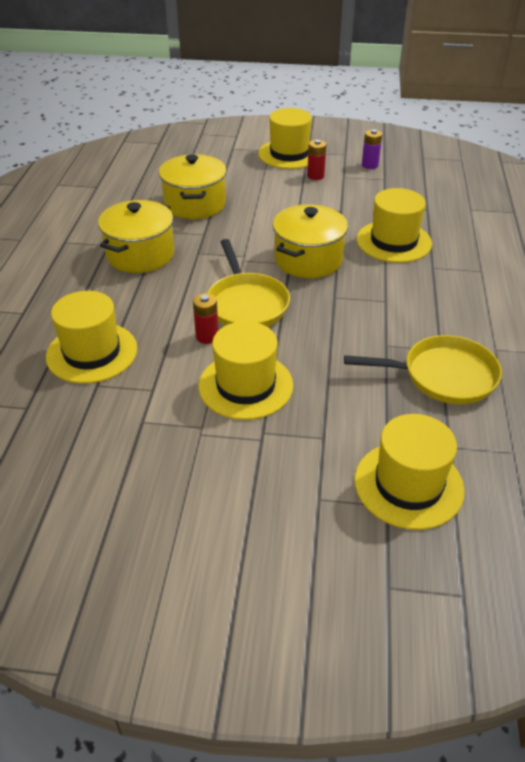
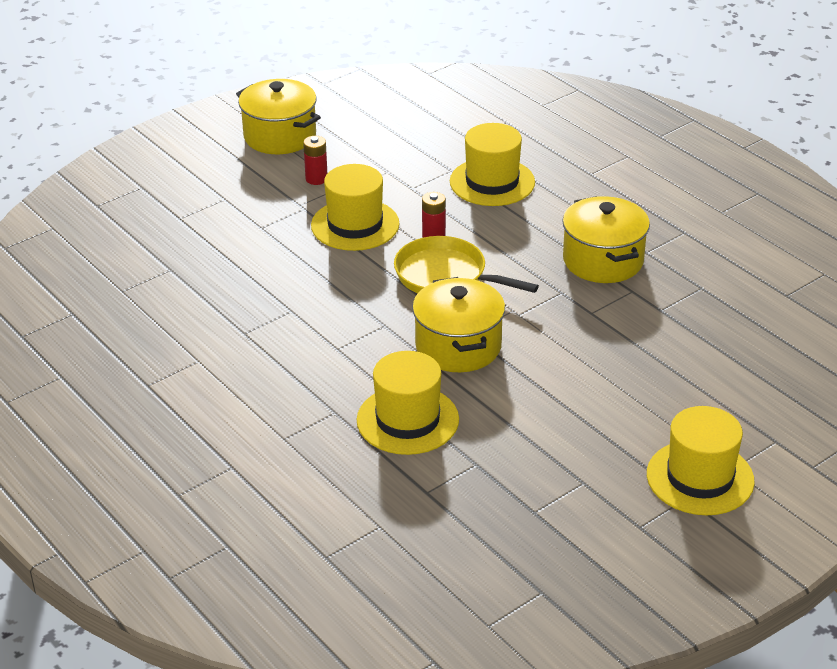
camera: 135 degrees right, 5 degrees down
(195, 204) = (660, 337): yellow pot -> yellow pot (280, 136)
(315, 176) = (614, 461): red battery -> red battery (316, 179)
(370, 165) = (583, 526): purple battery -> none
(408, 484) = (176, 234): yellow hat -> none
(443, 376) = (220, 313): yellow pan -> none

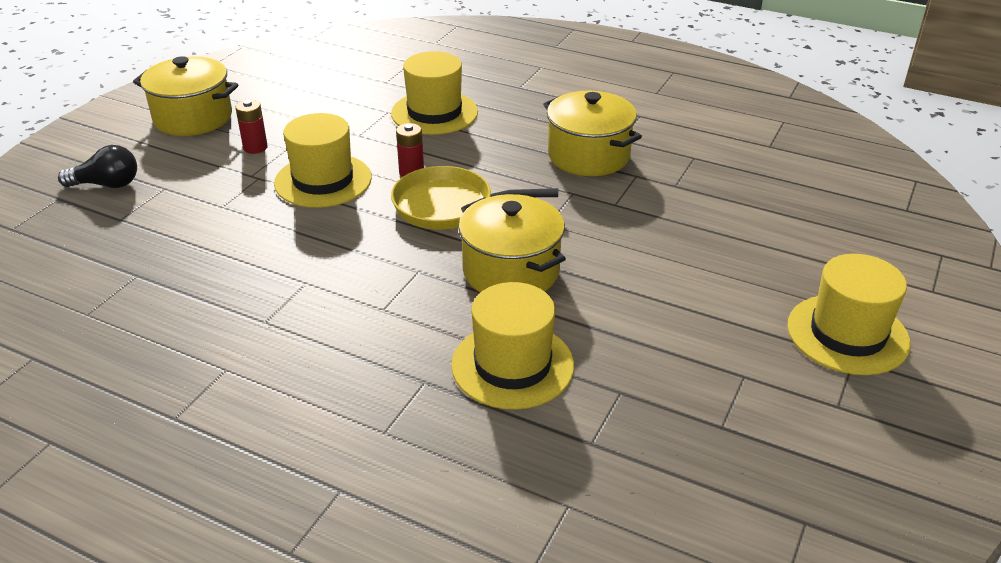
camera: 25 degrees left, 0 degrees up
(182, 184) = (107, 184): none -> black light bulb

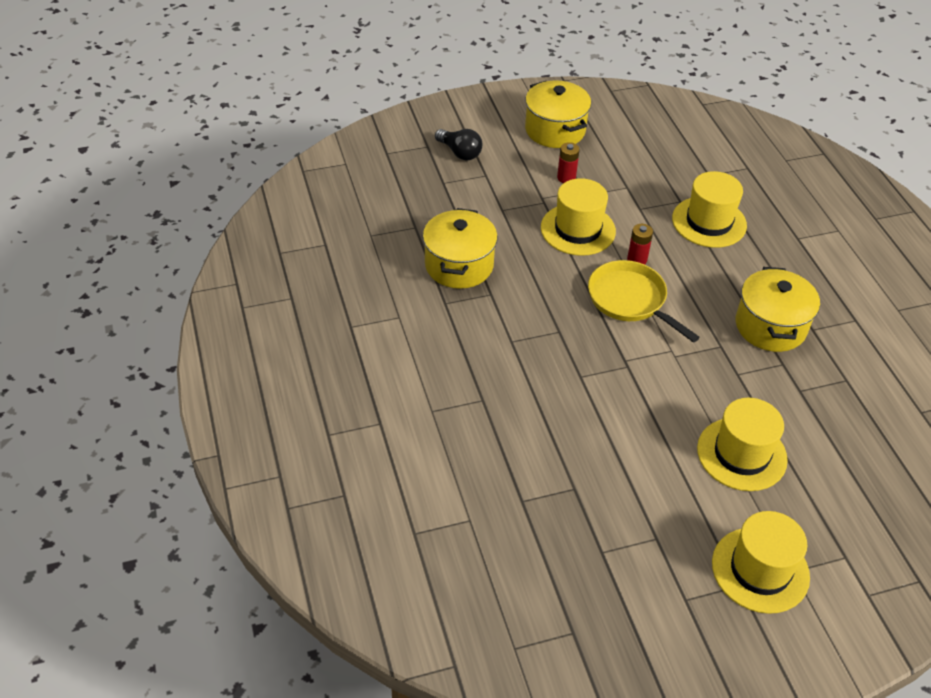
camera: 45 degrees right, 10 degrees up
(511, 271) = (610, 371): yellow pot -> yellow pot (459, 265)
(512, 365) = (537, 427): yellow hat -> yellow hat (741, 454)

